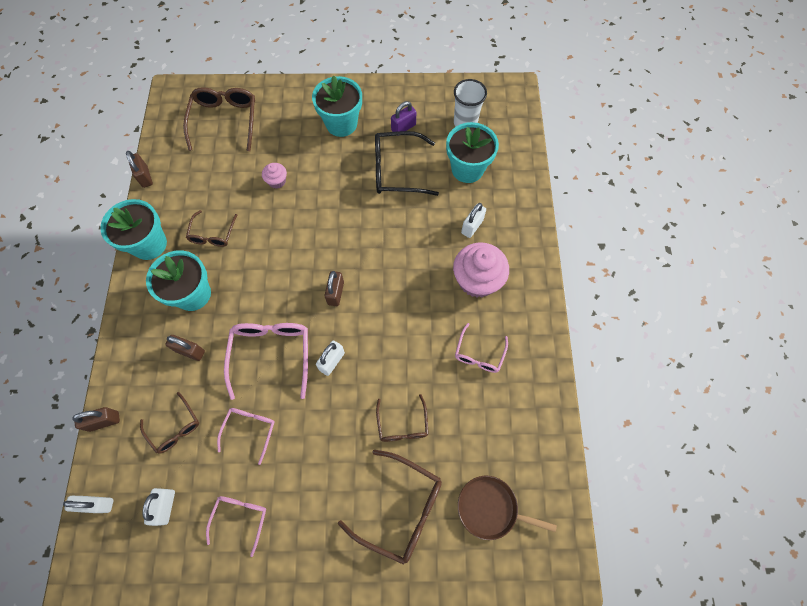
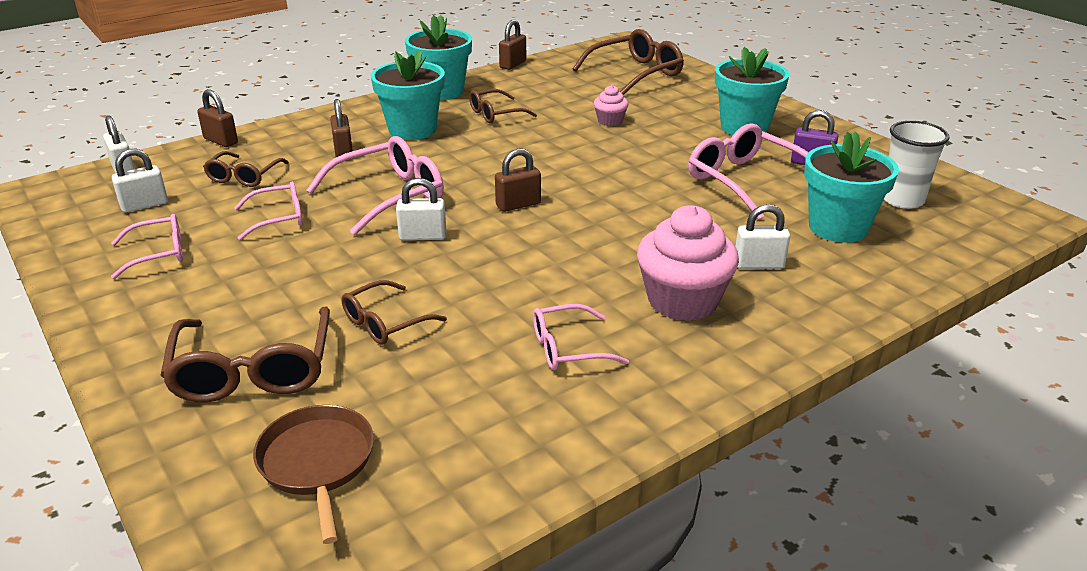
camera: 55 degrees right, 35 degrees down
(397, 170) = (745, 181): black glasses -> pink glasses

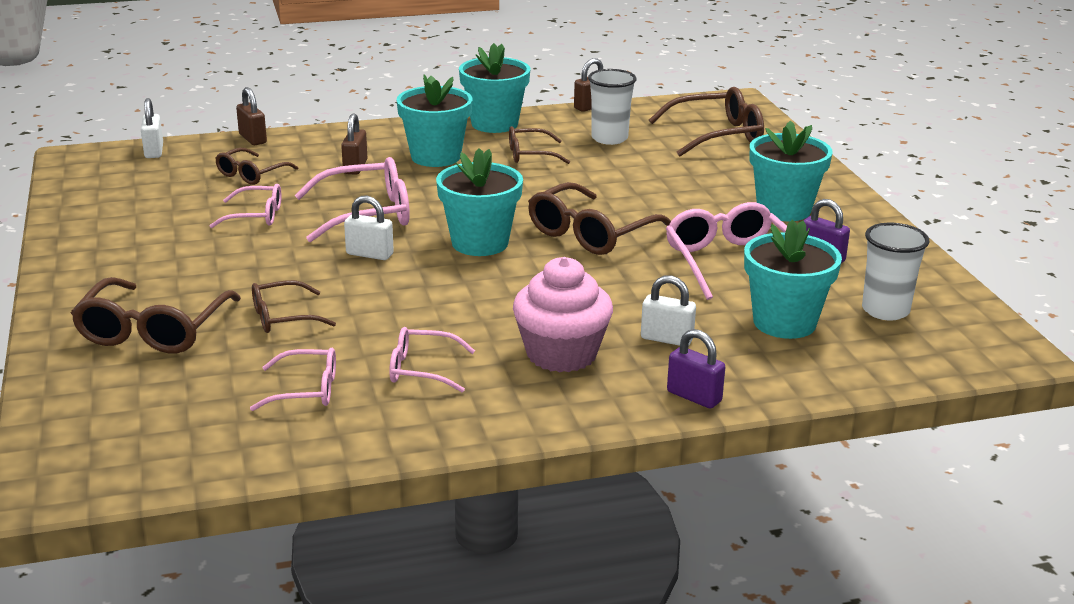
camera: 20 degrees right, 5 degrees down
(144, 205) = (152, 184): white padlock -> none
(158, 253) = (138, 227): pink glasses -> pink glasses (306, 390)
(317, 462) = (156, 405): brown pan -> none
(518, 205) = (480, 243): brown padlock -> turquoise flower pot
(551, 89) = (609, 138): none -> white cup
(608, 177) = (591, 233): none -> brown glasses
(610, 121) = (642, 180): pink cupcake -> none
(832, 317) = (694, 396): none -> purple padlock

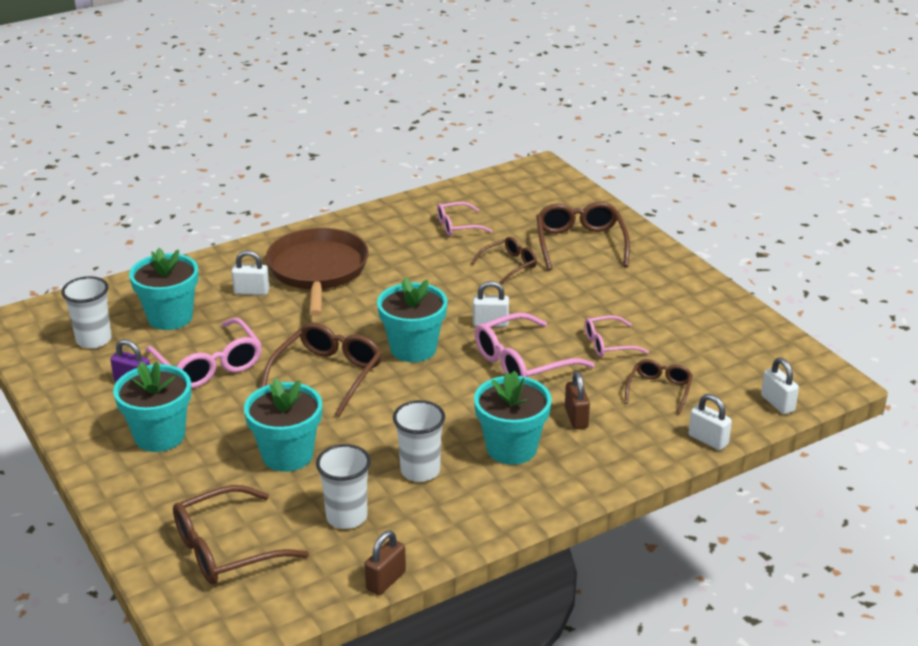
camera: 165 degrees right, 5 degrees up
(252, 139) = (708, 440): brown padlock -> white padlock
(422, 369) = (399, 247): pink glasses -> none
(494, 124) = (482, 519): turquoise flower pot -> turquoise flower pot (287, 455)
(530, 154) = (420, 471): brown glasses -> white cup
(561, 354) = (318, 270): pink cupcake -> brown pan
(694, 396) = (230, 257): purple padlock -> none

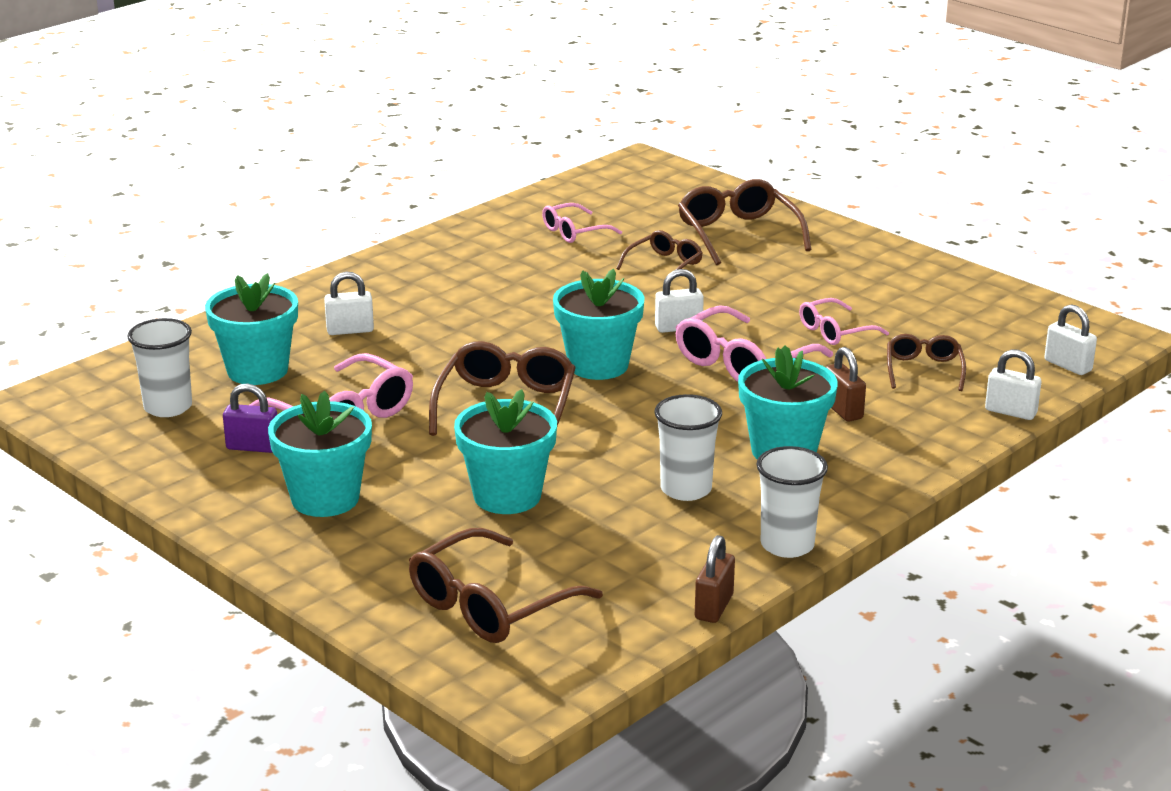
camera: 15 degrees left, 5 degrees down
(318, 270) = (423, 298): brown pan -> none
(346, 517) = (623, 549): white cup -> white cup (787, 545)

